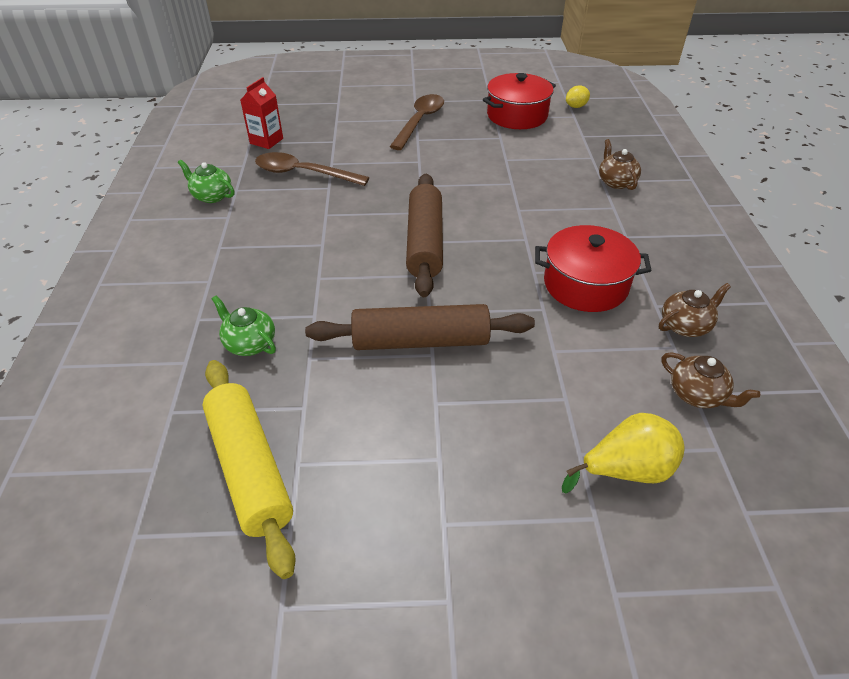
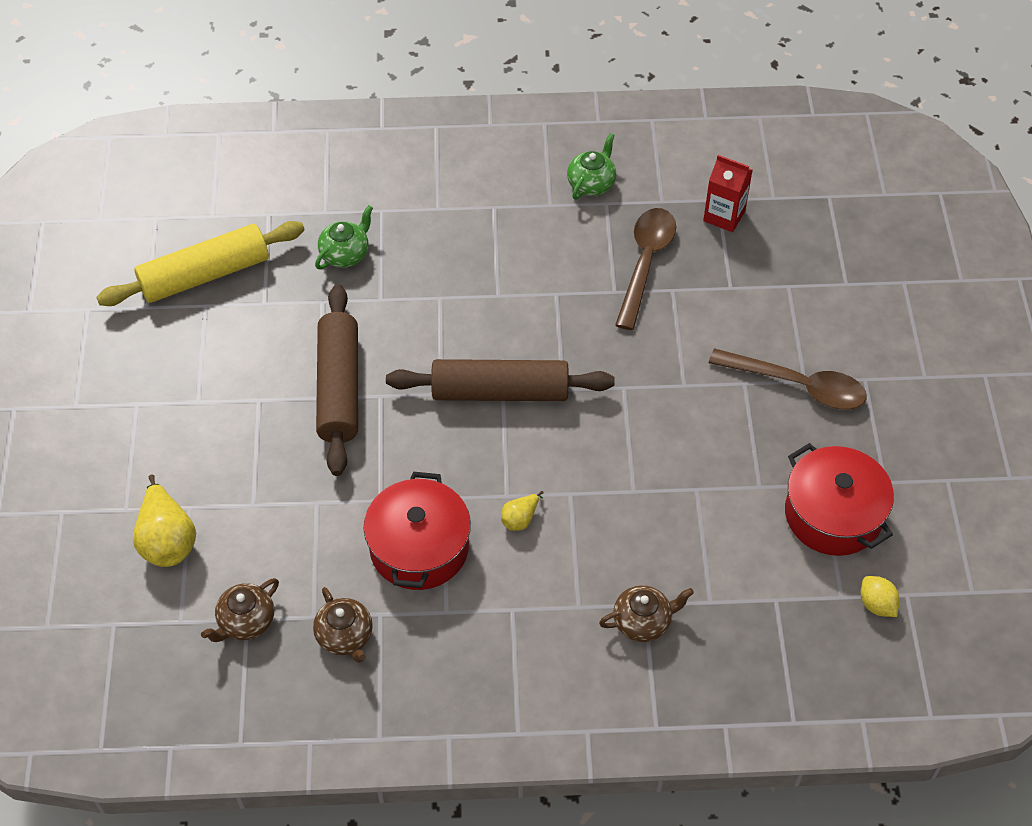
camera: 90 degrees right, 10 degrees up
(546, 232) = (520, 519): none -> yellow pear

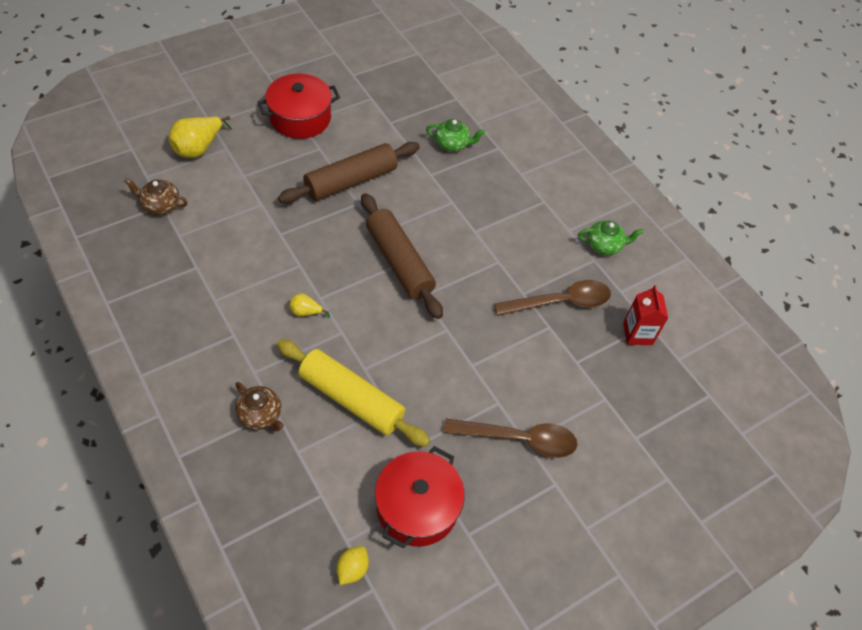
camera: 55 degrees right, 0 degrees up
(205, 275) = (392, 89): yellow rolling pin -> yellow rolling pin (351, 399)
(345, 636) = (172, 256): brown teapot -> none
(419, 547) = (255, 267): red pot -> red pot (300, 118)
(798, 385) = (519, 439): brown spoon -> brown spoon turned 75 degrees counterclockwise

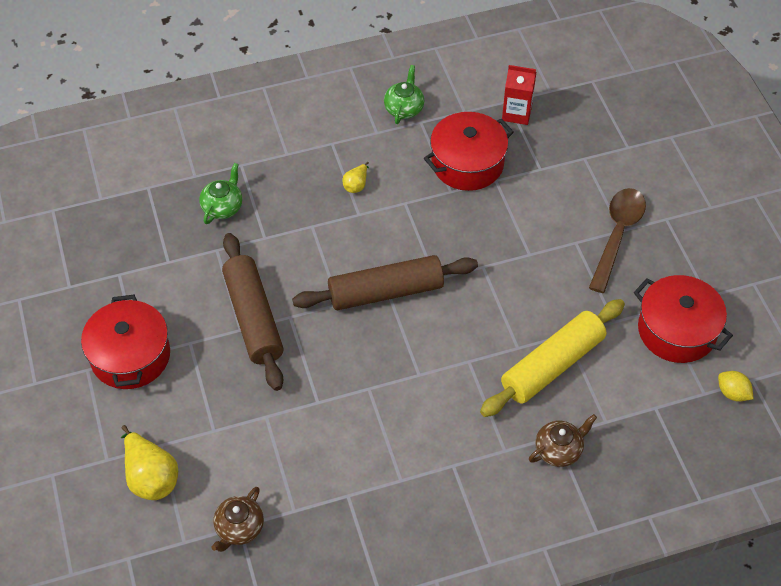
camera: 70 degrees left, 0 degrees up
(306, 312) = (435, 391): yellow pear -> yellow pear (356, 185)
(560, 302) = (467, 163): brown spoon -> red pot

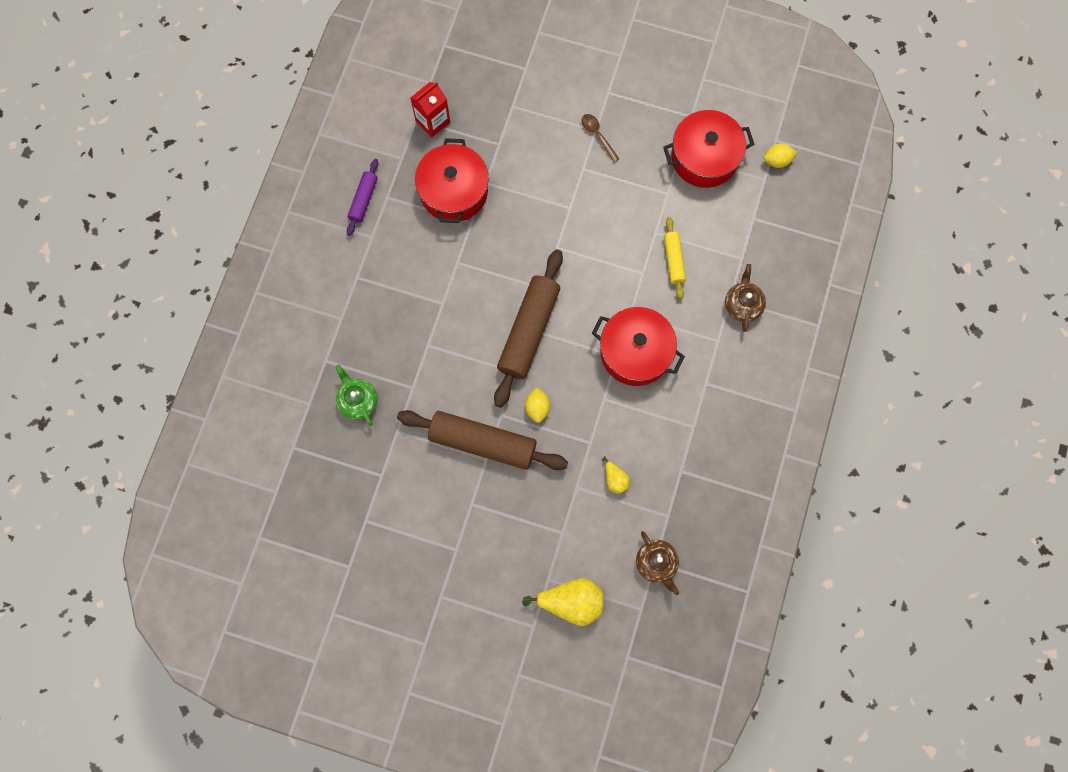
camera: 55 degrees left, 20 degrees up
(130, 356) = (451, 556): red pot -> red pot (635, 352)
(318, 340) = (537, 408): none -> yellow lemon
(356, 185) = (412, 286): yellow pear -> yellow pear (615, 479)
(404, 108) = (363, 200): green teapot -> purple rolling pin
(552, 365) = (673, 260): yellow rolling pin -> yellow rolling pin, size x0.51
(617, 235) = (597, 135): brown spoon -> brown spoon, size x0.50

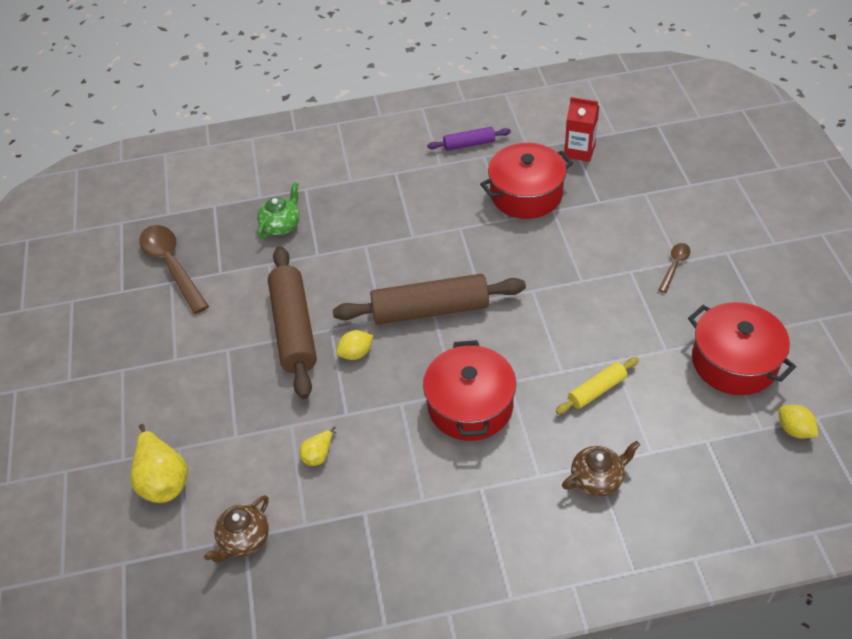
camera: 65 degrees right, 25 degrees down
(346, 513) = (171, 265): none -> brown spoon

